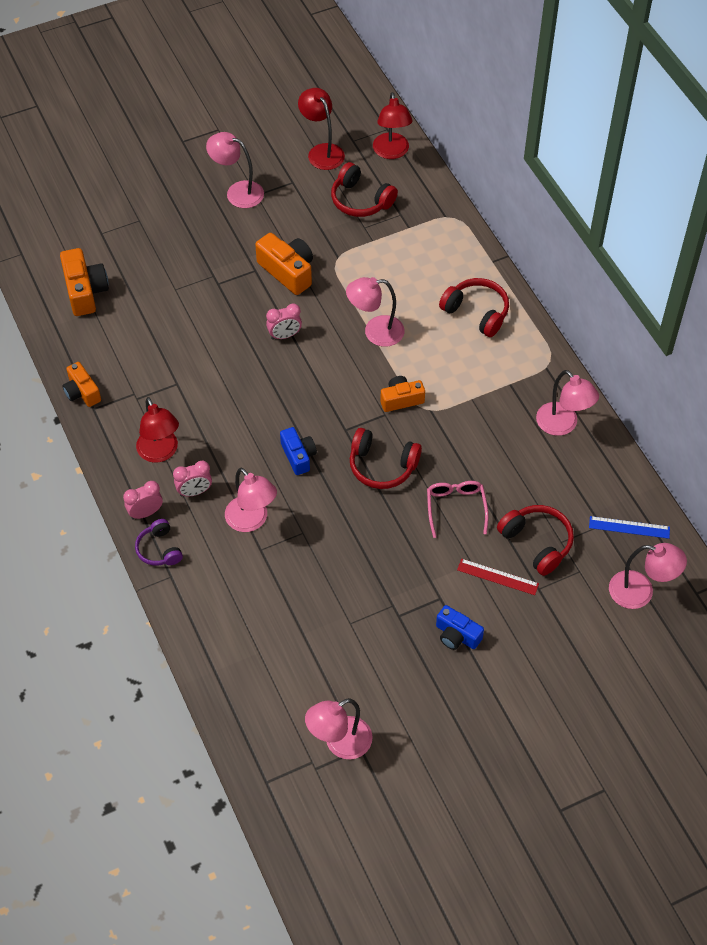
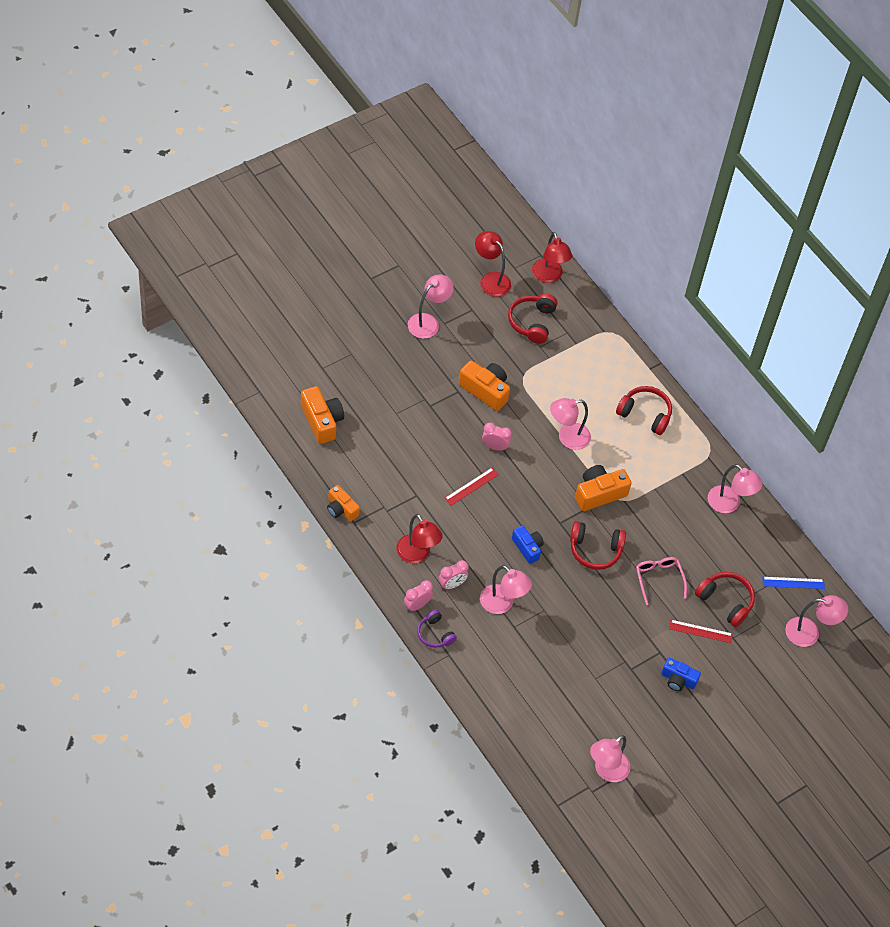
camera: 15 degrees left, 0 degrees up
(237, 192) = (428, 322): pink lamp -> pink lamp turned 120 degrees clockwise
(245, 378) = (471, 486): none -> red ruler
(284, 335) = (495, 447): pink clock -> pink clock turned 135 degrees counterclockwise
(360, 200) = (532, 322): red headphones -> red headphones turned 75 degrees clockwise
(401, 400) = (599, 494): orange camera -> orange camera, size x1.53

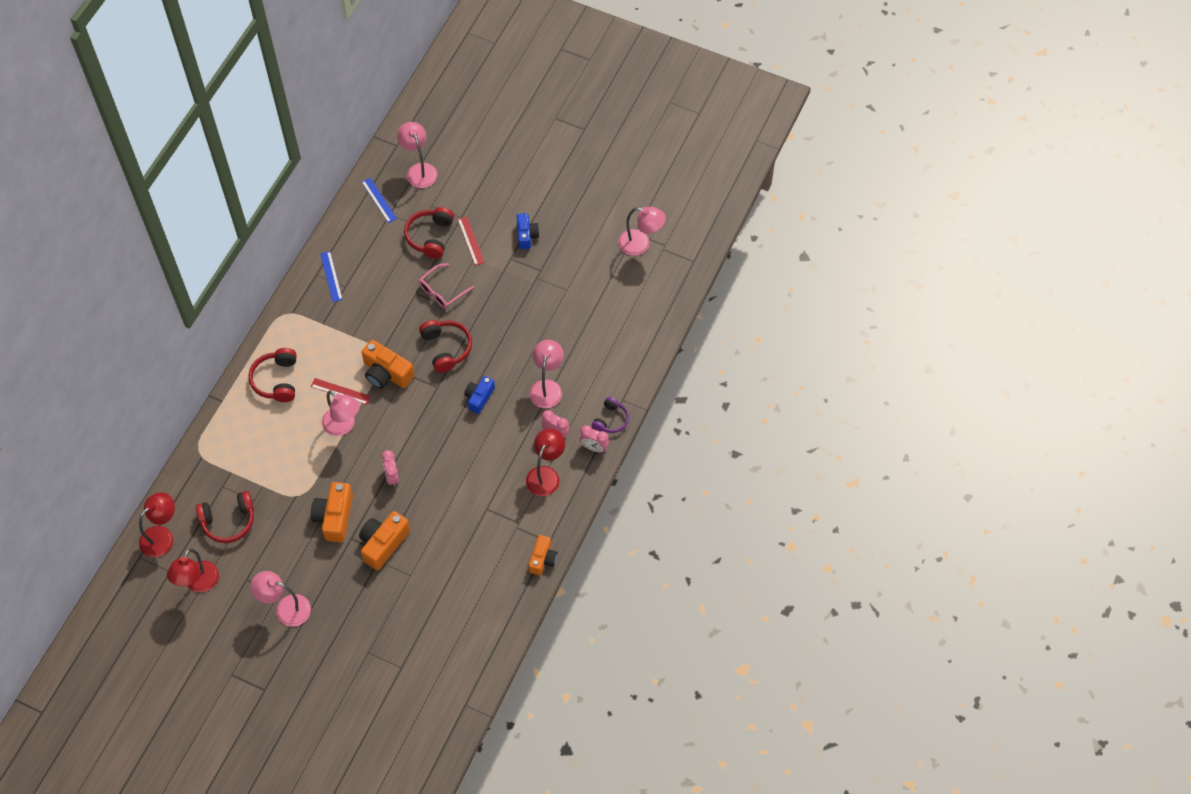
camera: 115 degrees left, 5 degrees up
(321, 421) = (461, 631): orange camera -> orange camera (383, 544)
(471, 486) = (447, 472): red ruler -> red ruler (340, 391)
(729, 504) = (331, 276): pink lamp -> blue ruler

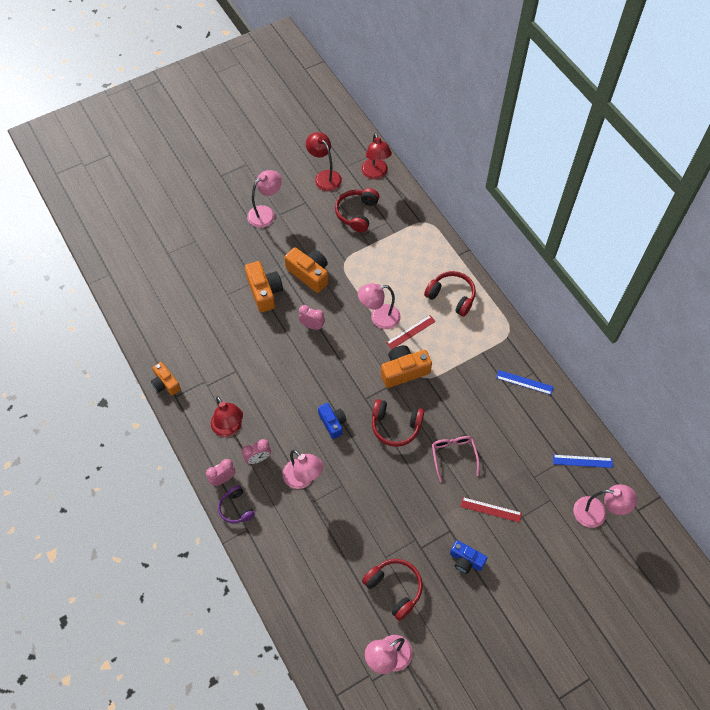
camera: 125 degrees right, 0 degrees up
(430, 236) = (516, 479): red headphones -> red headphones (394, 588)

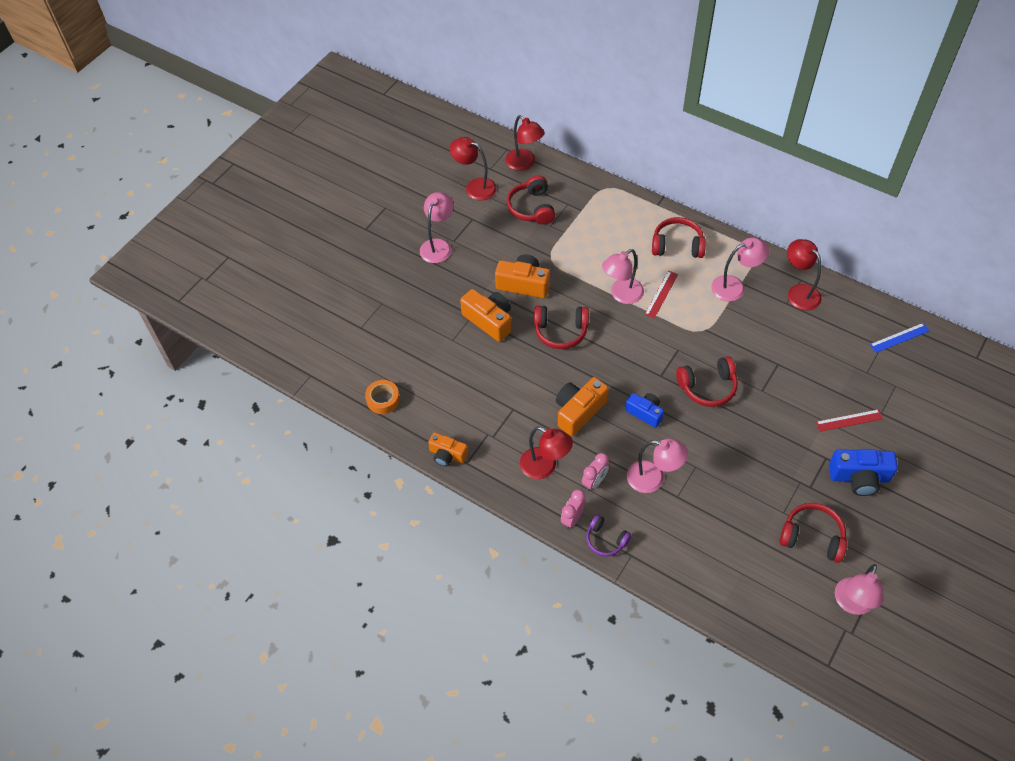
camera: 25 degrees left, 5 degrees down
(148, 318) = (383, 400): none -> orange tape
(312, 326) = (561, 331): pink clock -> red headphones
(404, 371) = (680, 333): orange camera -> orange camera (579, 411)
(453, 456) = (781, 388): pink glasses -> none
(466, 560) = (859, 477): blue camera -> blue camera, size x1.53
(524, 382) = (799, 292): blue ruler -> red lamp
(597, 513) = (944, 377): pink lamp -> pink lamp (734, 286)

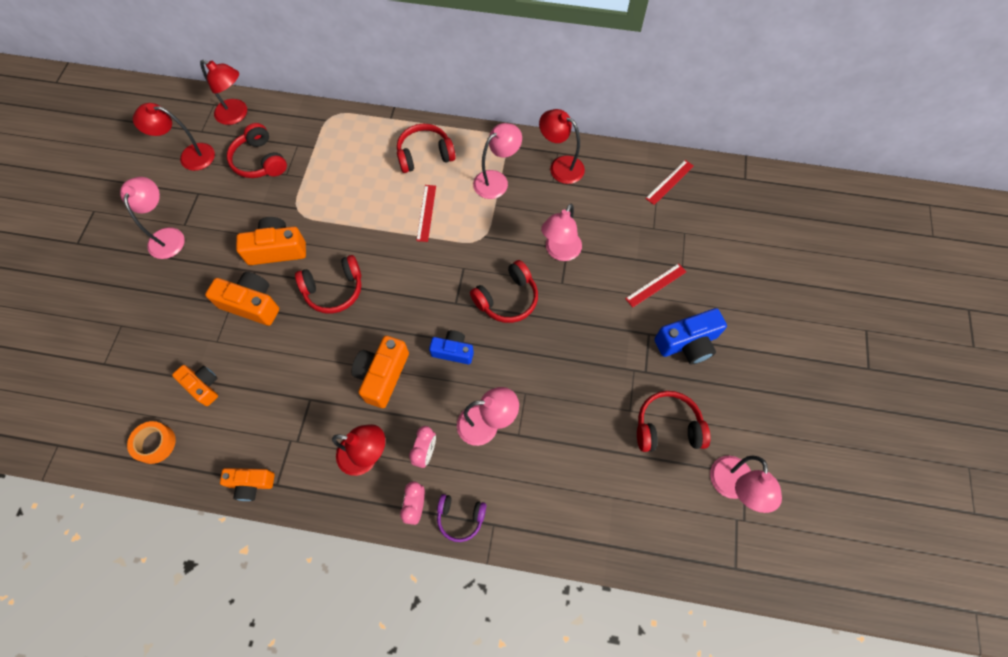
camera: 25 degrees left, 10 degrees up
(432, 370) = (203, 386): none -> orange camera
(621, 295) = (385, 227): pink lamp -> pink lamp (560, 252)
(899, 337) = (669, 182): blue ruler -> red ruler

